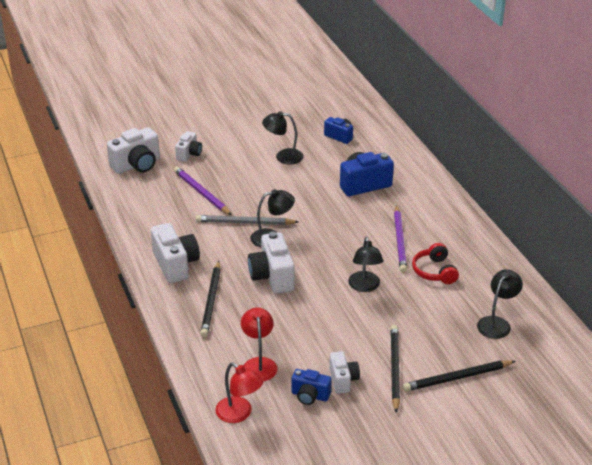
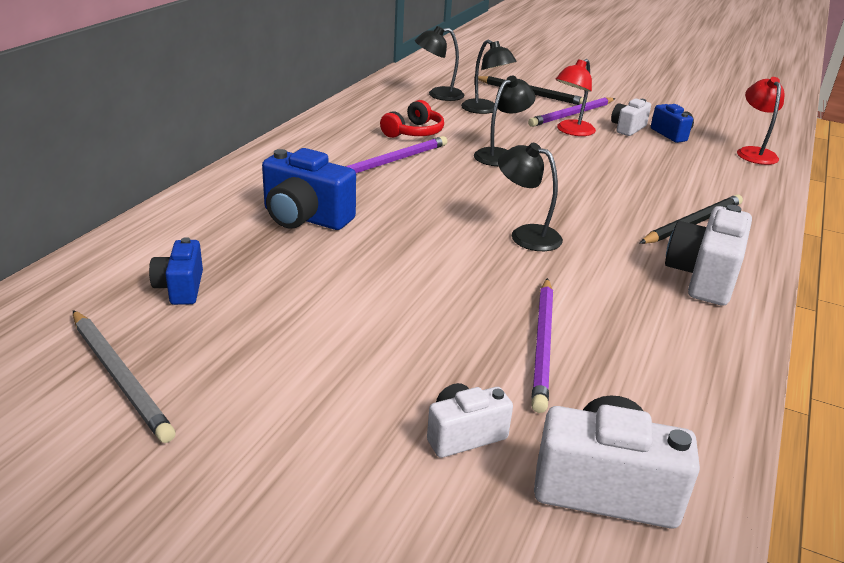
camera: 135 degrees left, 5 degrees down
(245, 223) = (536, 268): grey pencil -> grey pencil (120, 377)
(259, 364) = (696, 165): red lamp -> red lamp (571, 131)
(272, 276) = (586, 206): white camera -> none
(283, 156) = (320, 315): black lamp -> black lamp (485, 110)
(394, 369) = (572, 115): black pencil -> purple pencil

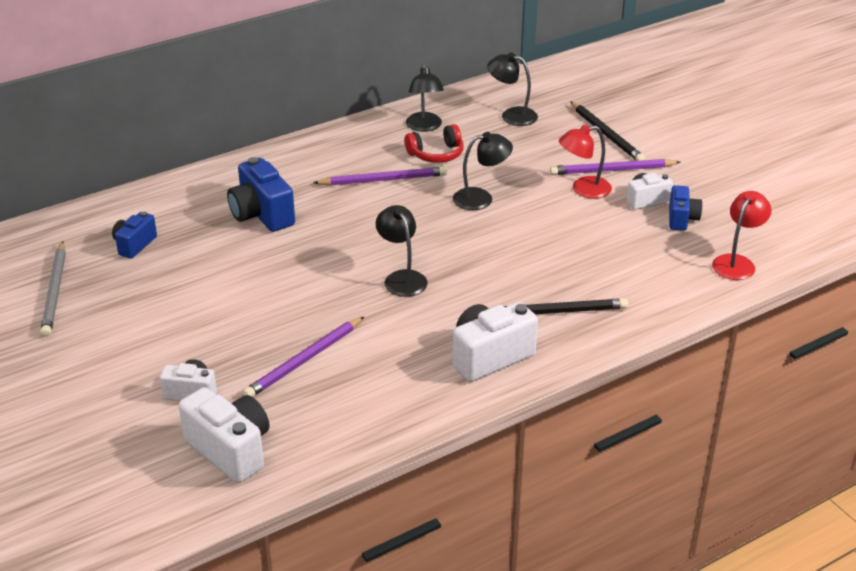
camera: 35 degrees right, 5 degrees up
(485, 110) = (533, 144): black lamp -> black lamp (424, 127)

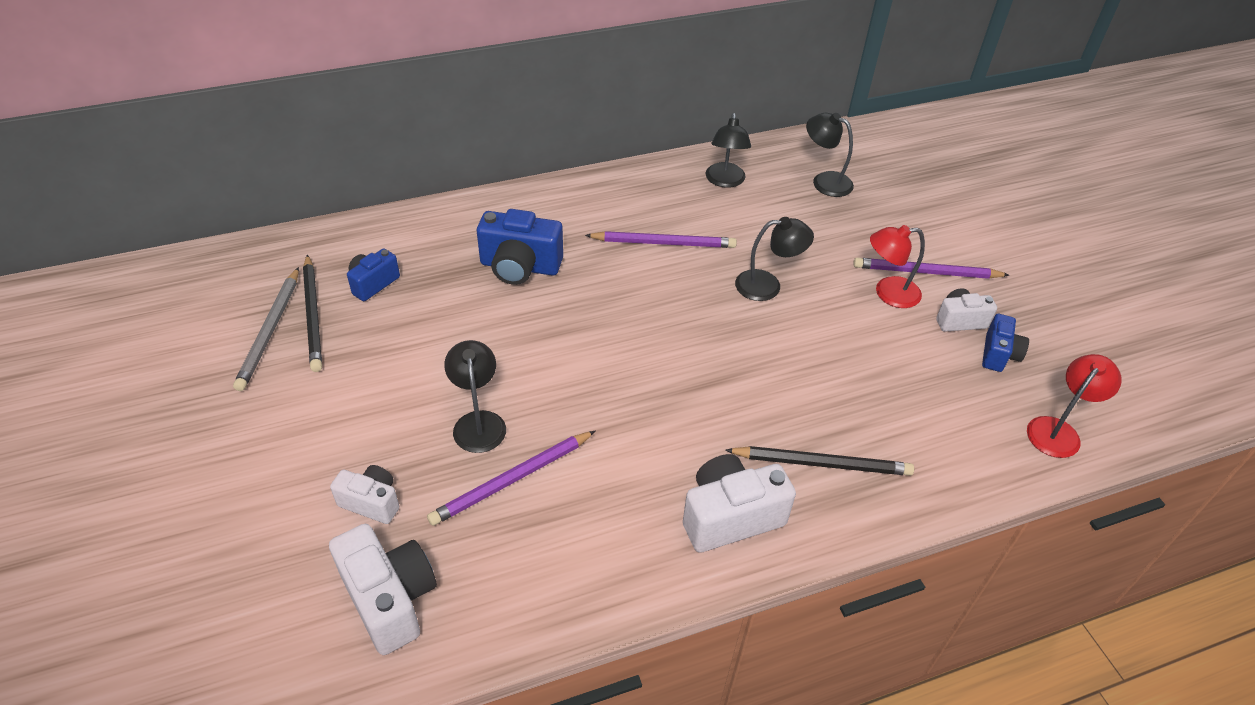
camera: 10 degrees right, 10 degrees up
(262, 214) = (520, 267): blue camera -> blue camera turned 60 degrees counterclockwise
(402, 278) = (653, 381): black lamp -> black lamp (478, 422)
(436, 154) = (730, 219): red headphones -> none
(606, 134) = (927, 223): black pencil -> black pencil (313, 315)

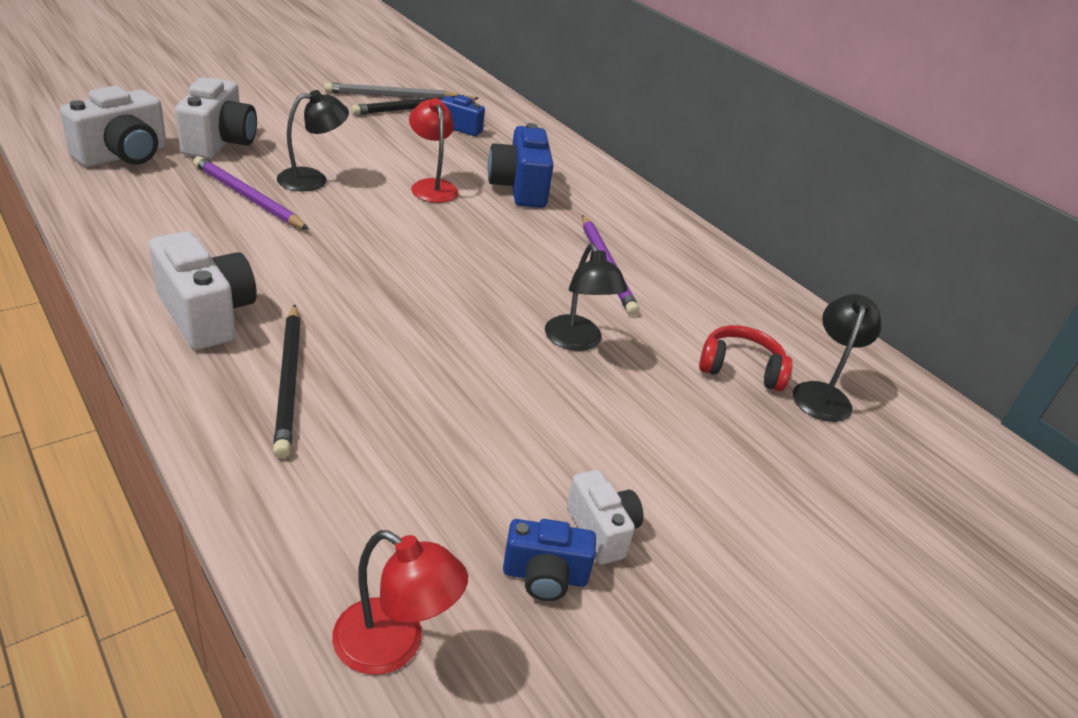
camera: 70 degrees right, 10 degrees down
(371, 502) = (220, 143): white camera -> white camera, size x1.67
(725, 181) = (750, 308): black lamp -> none
(798, 210) = (740, 369): none -> red headphones
(888, 293) = (621, 451): red lamp -> red lamp (432, 186)
(926, 272) = (691, 496): purple pencil -> none

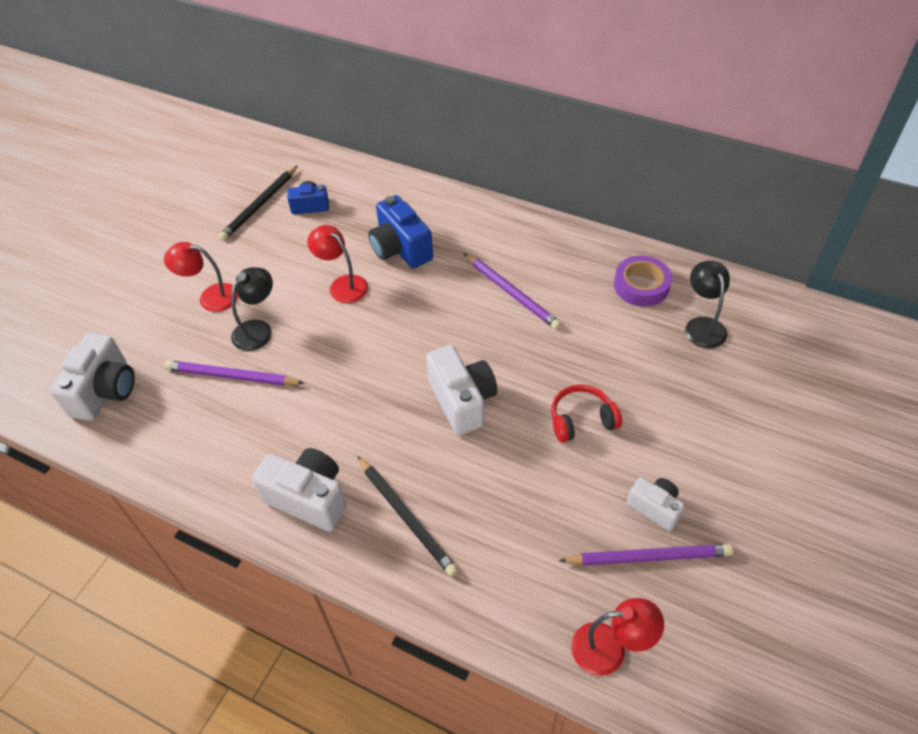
camera: 20 degrees left, 15 degrees up
(220, 143) = (158, 333): white camera -> white camera (462, 401)
(296, 142) = (210, 297): none -> red lamp
(391, 96) = (230, 201): grey pencil -> none
(544, 576) = (648, 557): blue camera -> purple pencil
(577, 341) = (542, 373): black lamp -> none
(740, 369) = (646, 334): red headphones -> red headphones (581, 420)
(771, 327) = (641, 285): none -> purple tape

